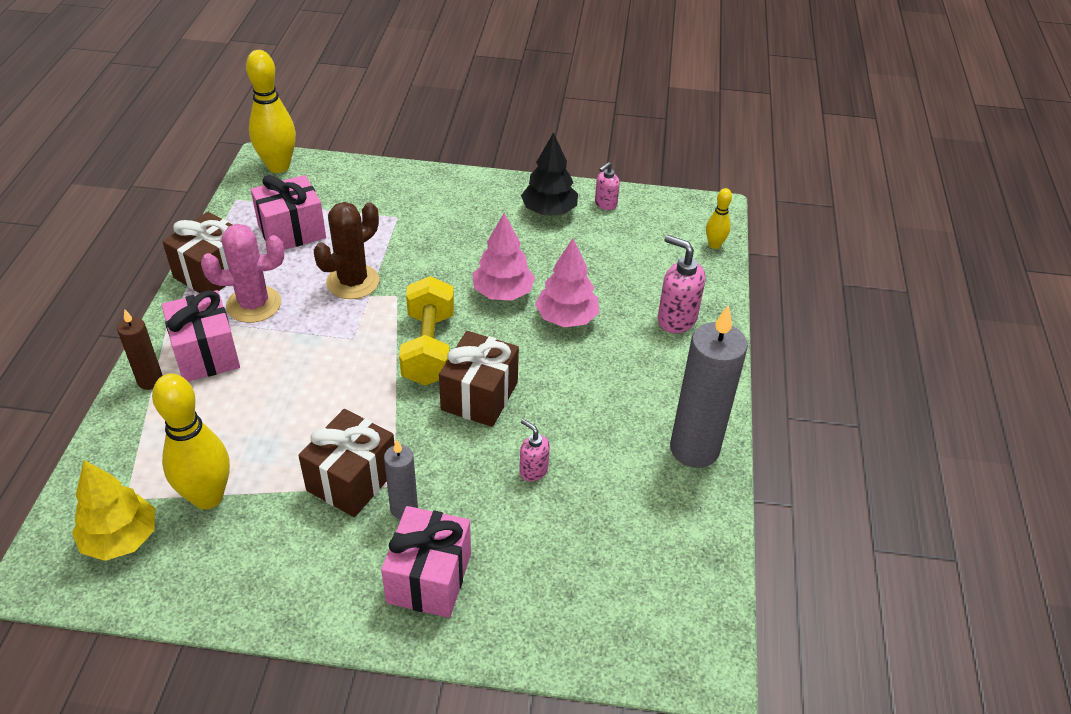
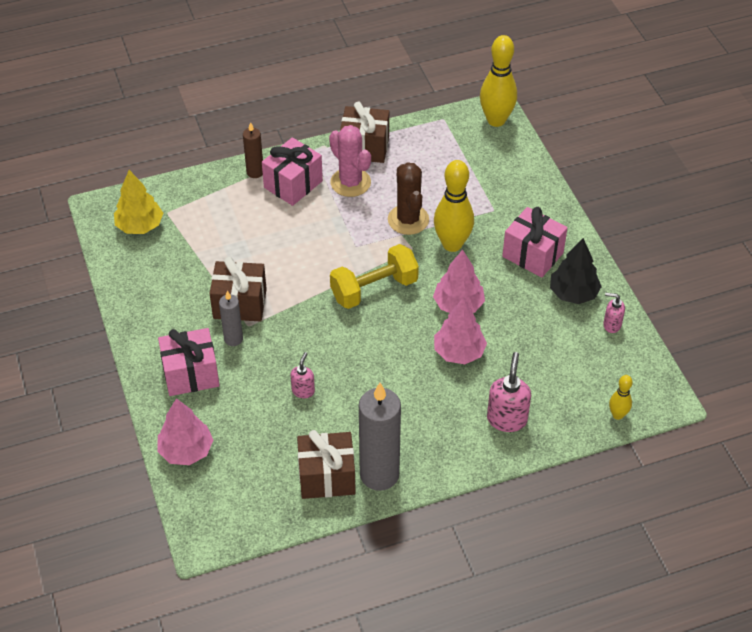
camera: 65 degrees right, 5 degrees up
(208, 497) = (188, 246): yellow bowling pin -> yellow bowling pin (452, 244)
(292, 231) = (433, 163): pink gift -> pink gift (532, 255)
(353, 282) = (408, 220): brown cactus -> brown cactus turned 60 degrees clockwise
(479, 396) = (349, 335): brown gift -> brown gift (327, 477)
(554, 632) = (186, 451): none -> pink tree

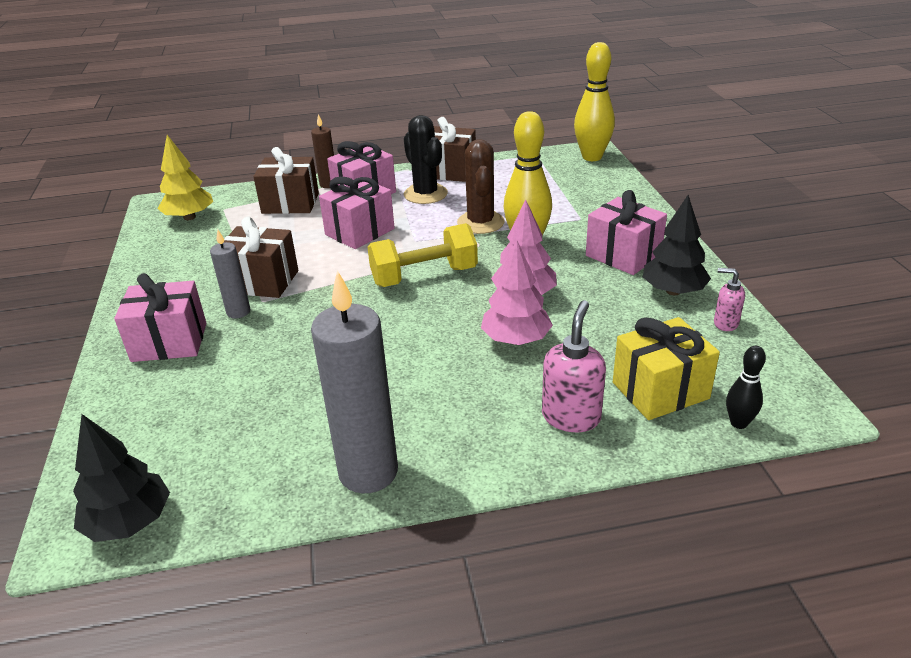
camera: 10 degrees right, 15 degrees down
(186, 451) = (116, 422): pink tree -> none
(235, 525) = (129, 522): none -> black tree
(303, 391) = (300, 367): pink soap dispenser -> none
(304, 237) = (360, 232): none -> pink gift
(327, 477) = (291, 469): brown gift -> brown gift (290, 203)
(350, 182) = (425, 194): pink cactus -> black cactus
(566, 392) = (660, 390): none -> yellow gift
(617, 415) = (738, 423): yellow bowling pin -> black bowling pin

